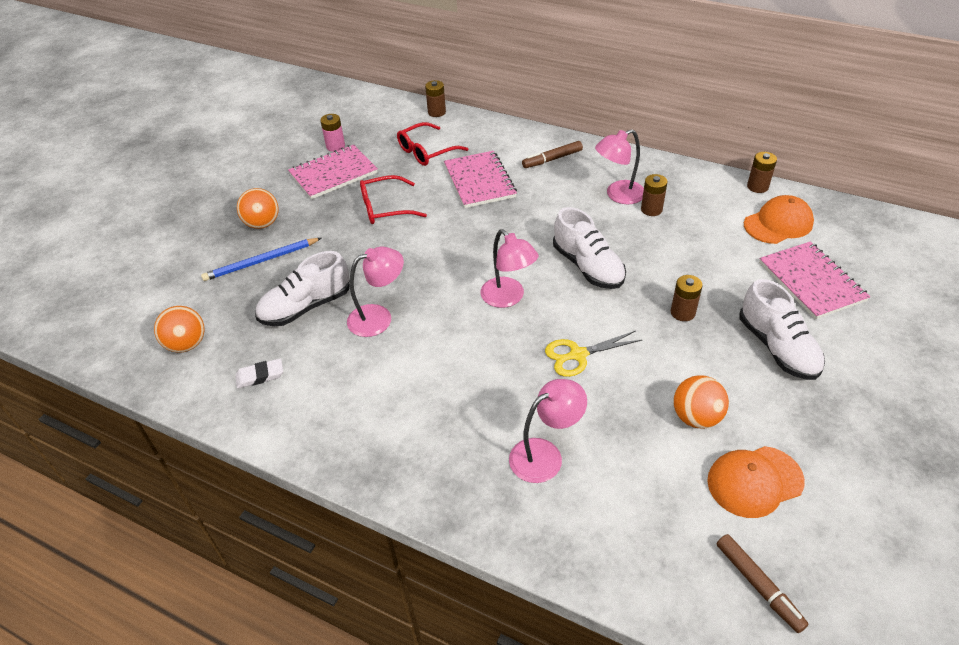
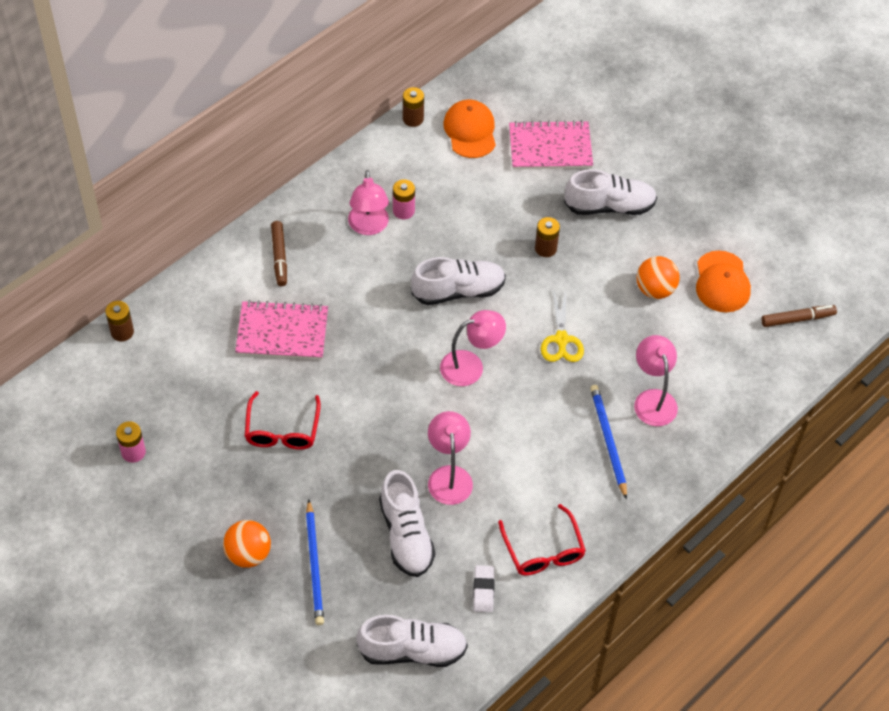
camera: 75 degrees left, 10 degrees up
(187, 344) = (412, 650): orange ball -> white shoe
(333, 174) = (190, 466): pink notebook -> none
(427, 151) = (198, 364): red glasses -> red glasses (543, 550)
(471, 428) = (608, 440): none -> blue pencil
(651, 209) = (403, 211): brown battery -> pink battery

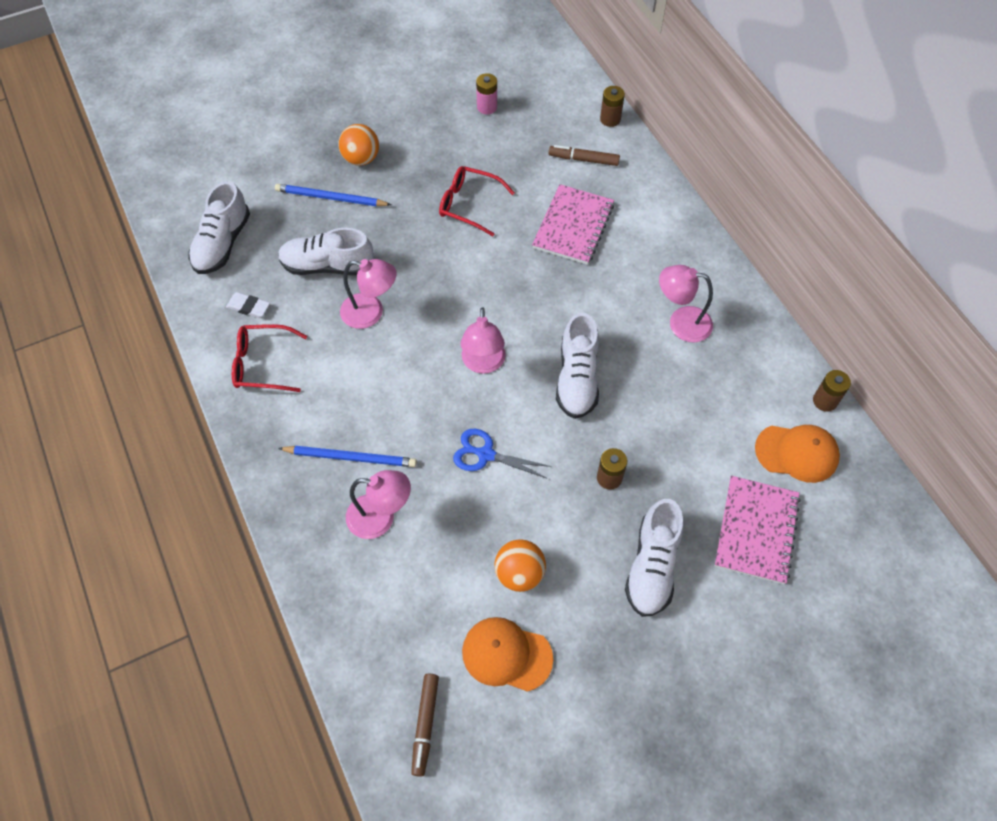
camera: 110 degrees right, 5 degrees up
(279, 257) = (662, 243): brown marker -> brown marker (583, 159)
(403, 211) = (695, 358): pink battery -> none
(561, 339) = (486, 454): yellow scissors -> blue scissors

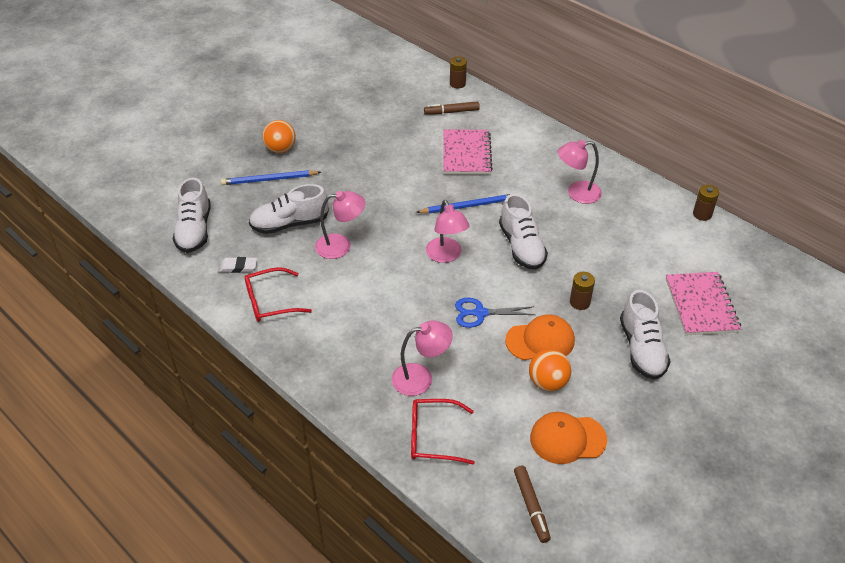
camera: 20 degrees left, 15 degrees down
(351, 457) = (375, 344): blue pencil -> blue pencil (468, 206)
(469, 205) = (381, 159): red glasses -> red glasses (433, 437)
(487, 107) = (361, 96): pink battery -> none
(797, 453) = (701, 250): orange cap -> orange cap (540, 340)

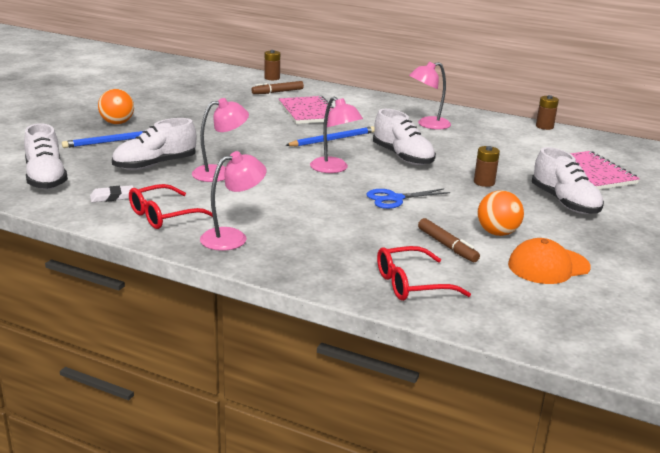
camera: 20 degrees left, 20 degrees down
(421, 378) = (367, 246): pink lamp -> pink lamp (232, 237)
(531, 506) = (554, 317): brown marker -> brown marker (447, 246)
(540, 340) = (467, 208): orange cap -> none

